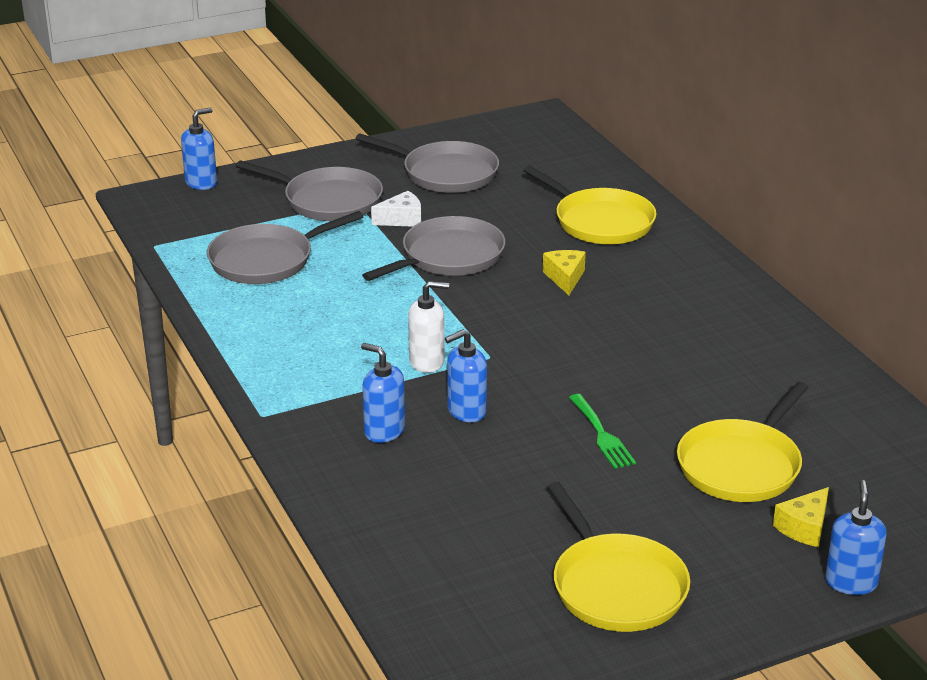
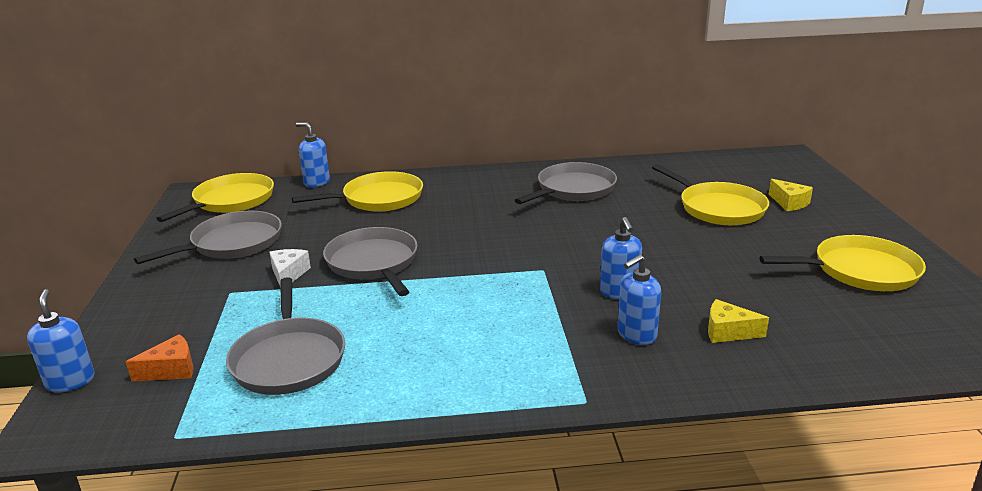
camera: 70 degrees left, 5 degrees down
(231, 216) = (171, 370): none -> orange cheese
(328, 201) = (210, 306): grey pan -> grey pan (573, 189)
(427, 362) = (535, 298): white soap dispenser -> none
(536, 142) = (231, 201): none -> yellow pan
(565, 278) = (447, 223): yellow cheese -> yellow cheese (728, 332)
(602, 435) = (670, 245): green fork -> none
(851, 582) = (845, 201): blue soap dispenser -> blue soap dispenser (316, 182)

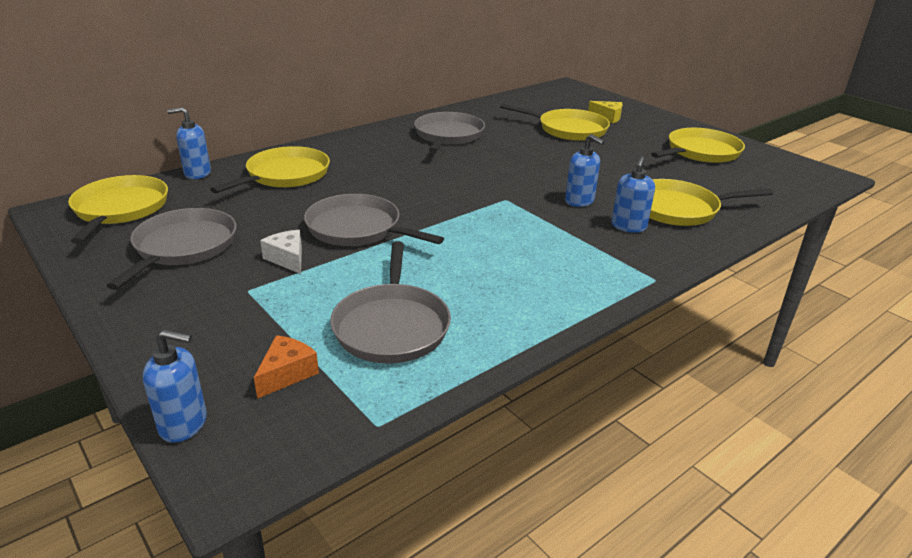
camera: 35 degrees left, 5 degrees up
(70, 381) = (184, 424): blue soap dispenser -> blue soap dispenser turned 150 degrees clockwise
(289, 359) = (391, 326): grey pan -> grey pan turned 45 degrees clockwise
(728, 332) = (678, 209): yellow cheese -> yellow pan

